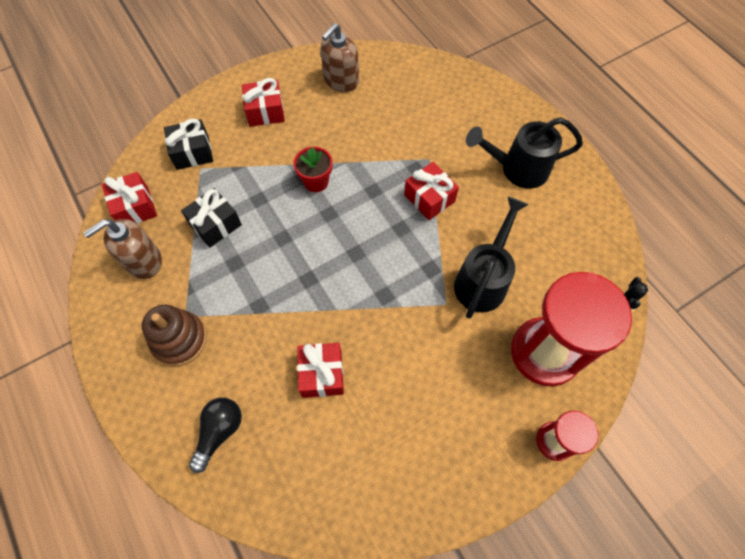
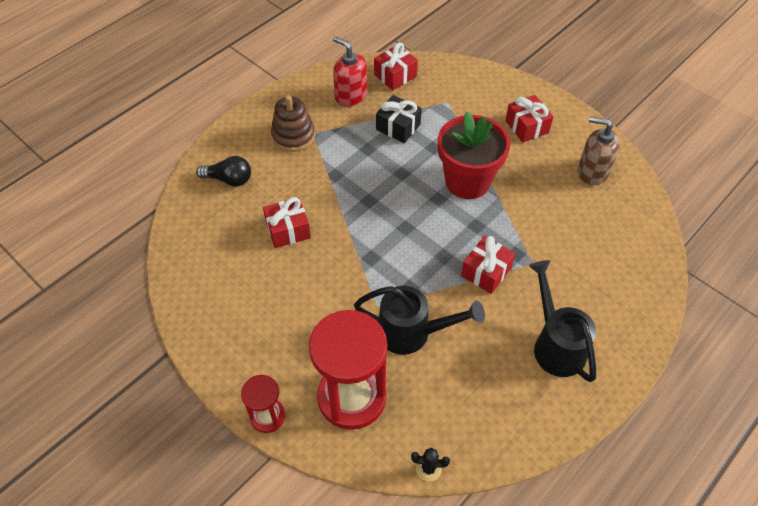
camera: 75 degrees right, 10 degrees down
(143, 261) = (350, 95): brown soap dispenser -> red soap dispenser
(192, 152) = (461, 92): black gift -> none
(316, 182) = (467, 181): red flower pot -> red flower pot, size x1.94

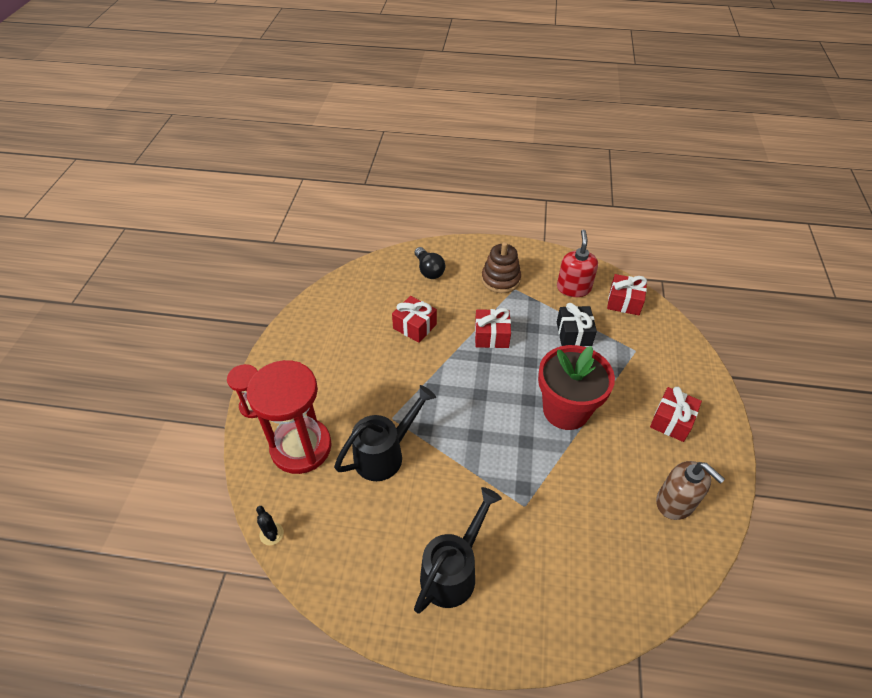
camera: 55 degrees right, 5 degrees down
(411, 333) = (385, 454): black watering can -> black watering can turned 105 degrees counterclockwise
(486, 272) = (485, 474): red gift -> red gift (491, 336)
(592, 171) = (675, 502): brown soap dispenser -> brown soap dispenser turned 150 degrees clockwise

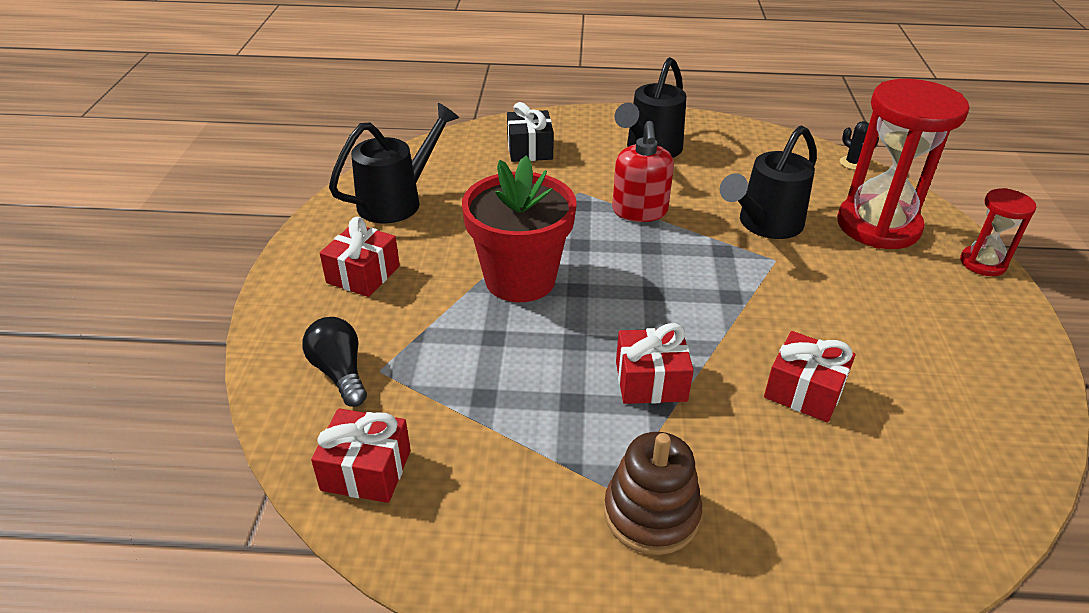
camera: 175 degrees right, 10 degrees down
(429, 270) = (834, 531): black light bulb -> black light bulb (340, 373)
(573, 288) = (476, 501): red soap dispenser -> red soap dispenser (639, 211)
(574, 333) = (491, 394): black gift -> black gift (529, 149)
(675, 502) = (397, 201): brown soap dispenser -> black watering can

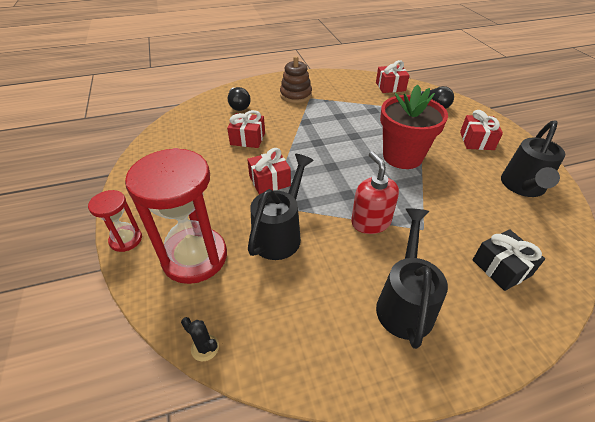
camera: 160 degrees right, 5 degrees up
(651, 381) = (313, 128): red gift -> red gift (269, 181)
(827, 514) = (238, 106): none -> black light bulb

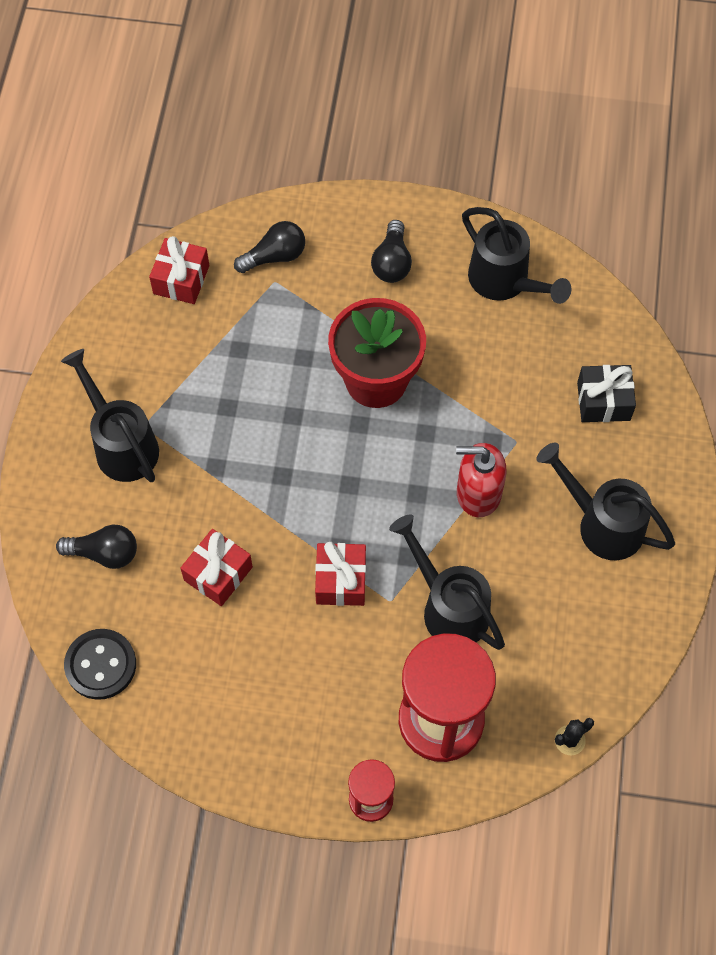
camera: 65 degrees left, 20 degrees up
(180, 120) = (100, 665): none -> black button
(296, 95) = (121, 444): brown stacking toy -> black watering can
(476, 141) = (392, 262): red gift -> black light bulb

